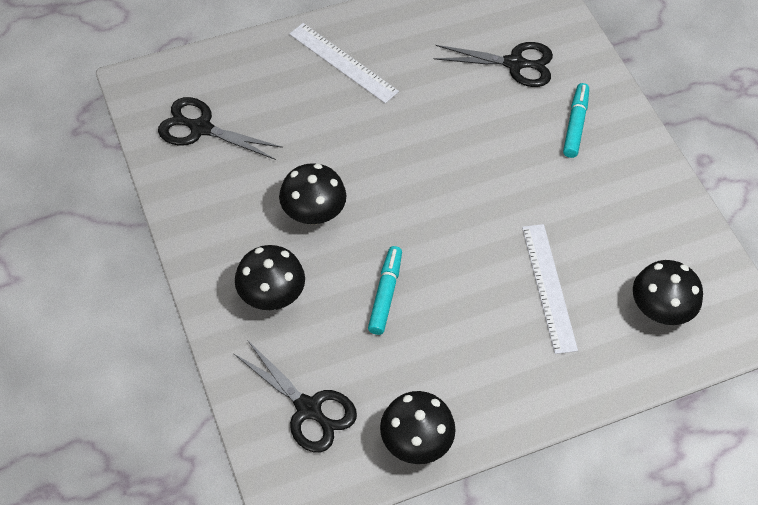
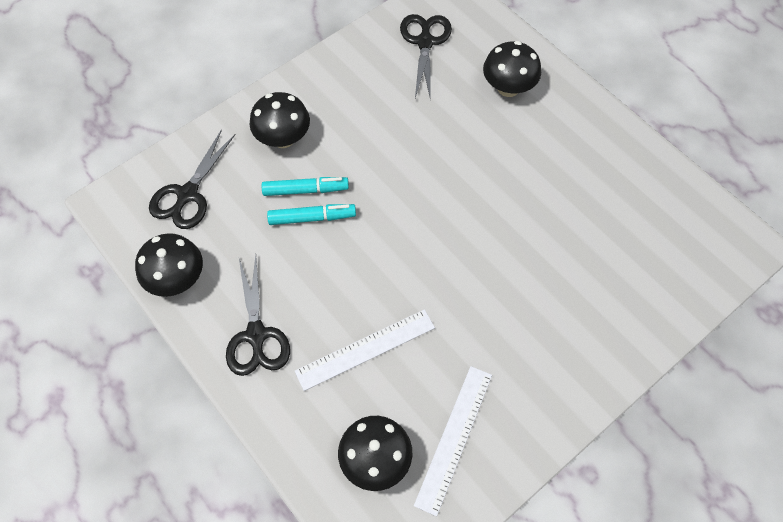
camera: 75 degrees right, 5 degrees up
(313, 213) = (373, 143): black mushroom -> black mushroom (508, 88)
(343, 62) = (544, 117): white ruler -> white ruler (454, 438)
(514, 64) = (619, 256): black scissors -> black scissors (256, 335)
(575, 124) = (570, 330): turquoise marker -> turquoise marker (305, 190)

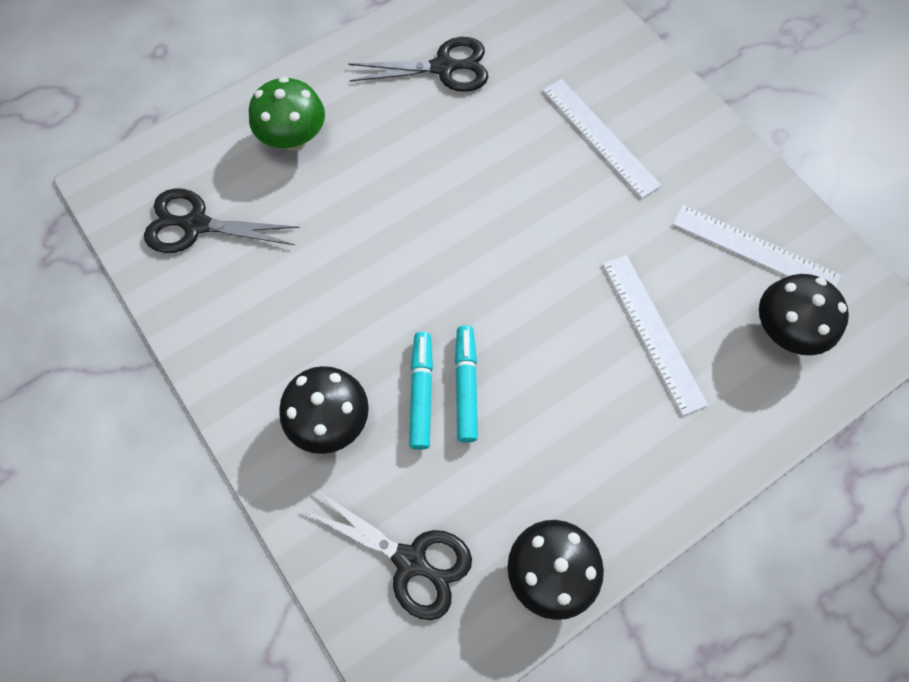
camera: 85 degrees left, 5 degrees up
(256, 335) = (634, 462): black scissors -> black scissors (443, 67)
(508, 88) = (294, 138): black mushroom -> green mushroom
(552, 306) = (600, 137): none -> white ruler

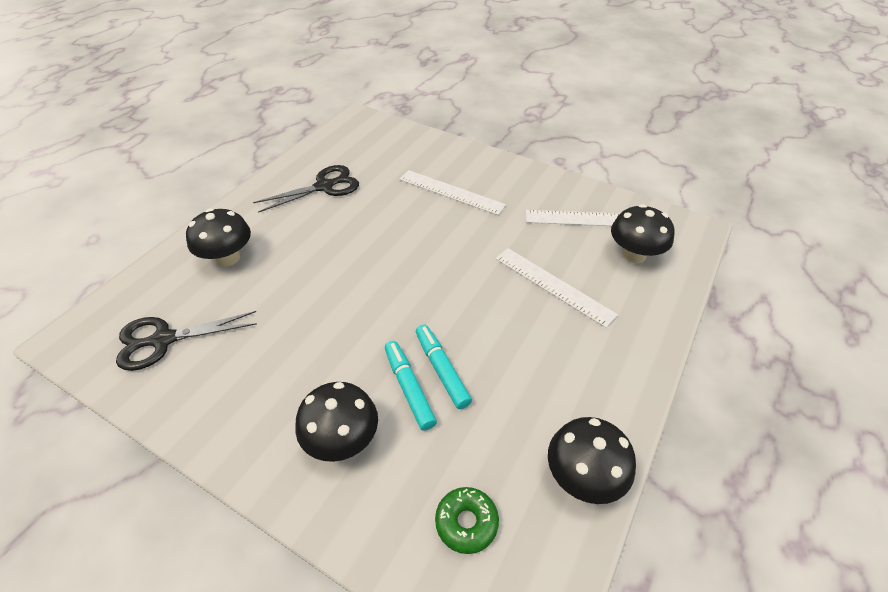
camera: 25 degrees left, 20 degrees down
(294, 138) = (228, 258): green mushroom -> black mushroom
(410, 561) = (466, 522): black scissors -> green donut

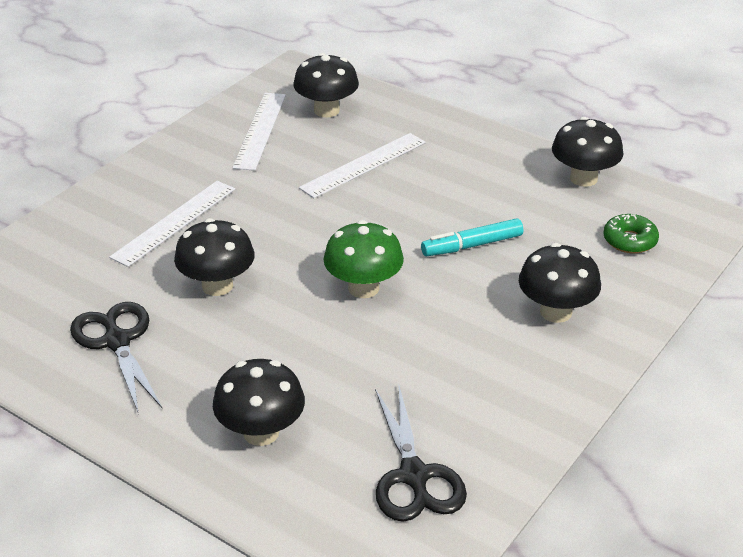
camera: 85 degrees left, 10 degrees down
(378, 298) = (363, 288): none -> green mushroom
(380, 220) = (217, 286): none -> black mushroom
(409, 388) = (494, 267): turquoise marker -> none

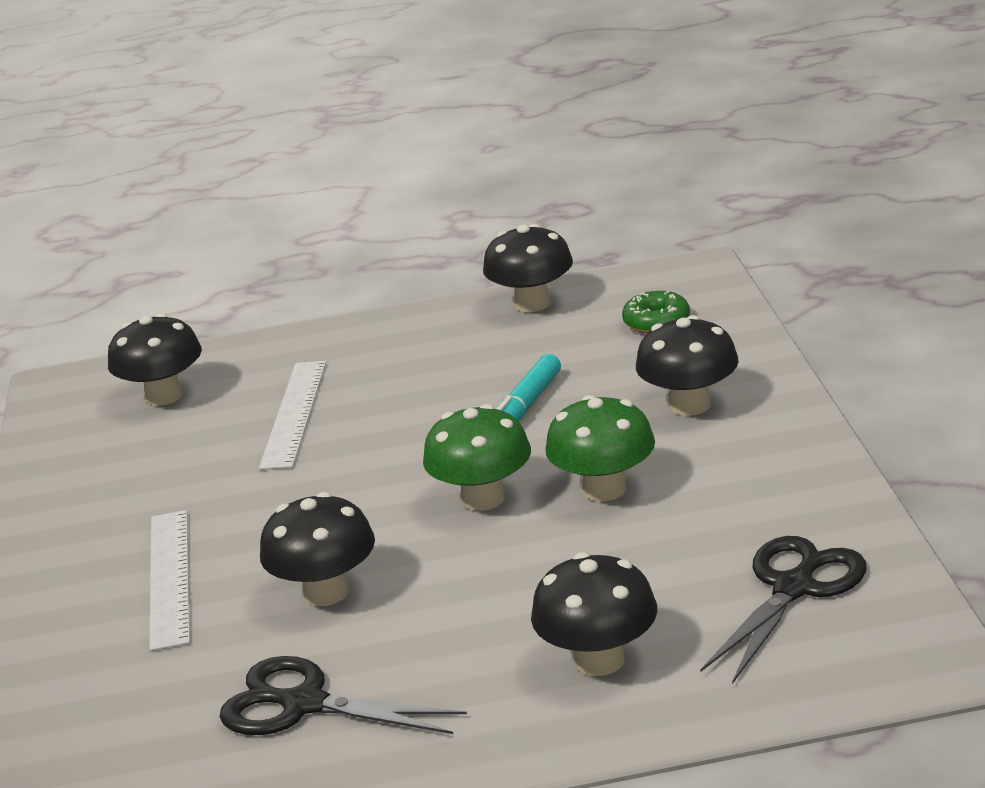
camera: 40 degrees left, 10 degrees down
(260, 130) = (117, 452): white ruler -> none
(414, 476) = (793, 588): black scissors -> black scissors turned 90 degrees counterclockwise
(426, 331) = (605, 489): none -> green mushroom

